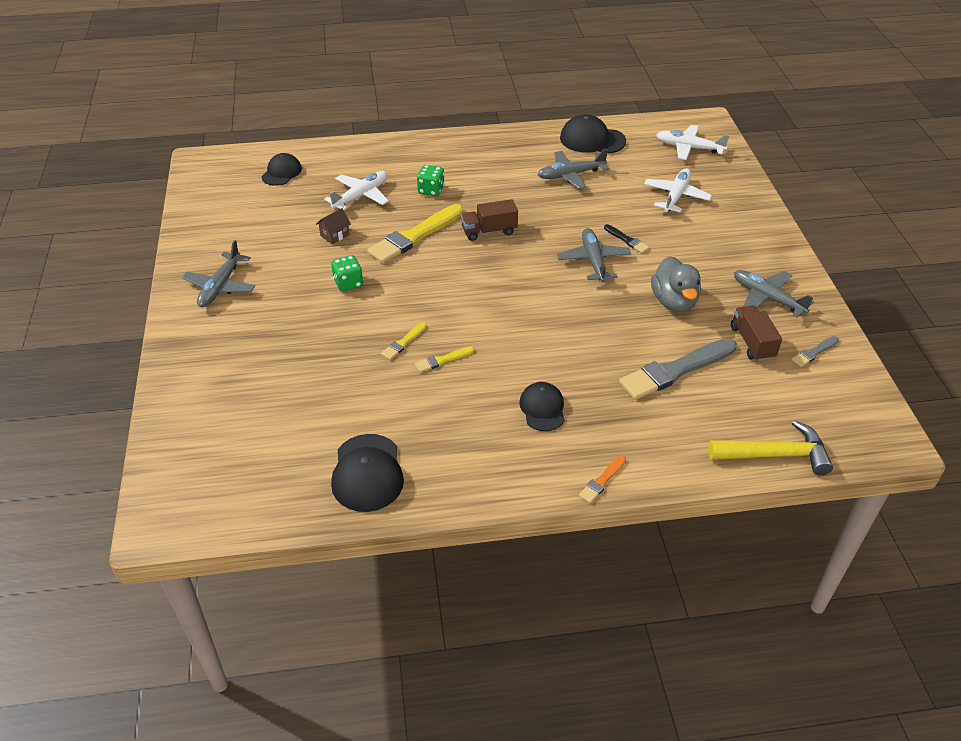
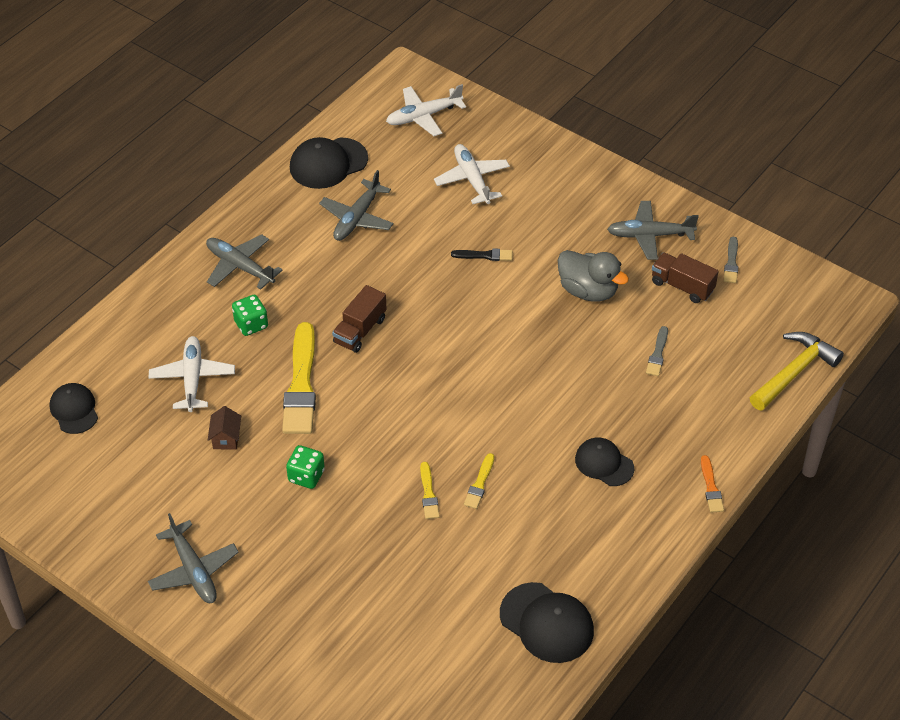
camera: 45 degrees left, 5 degrees up
(593, 261) = (483, 297): grey plane -> grey plane (240, 267)
(675, 370) = (657, 354): grey brush -> grey brush, size x0.47

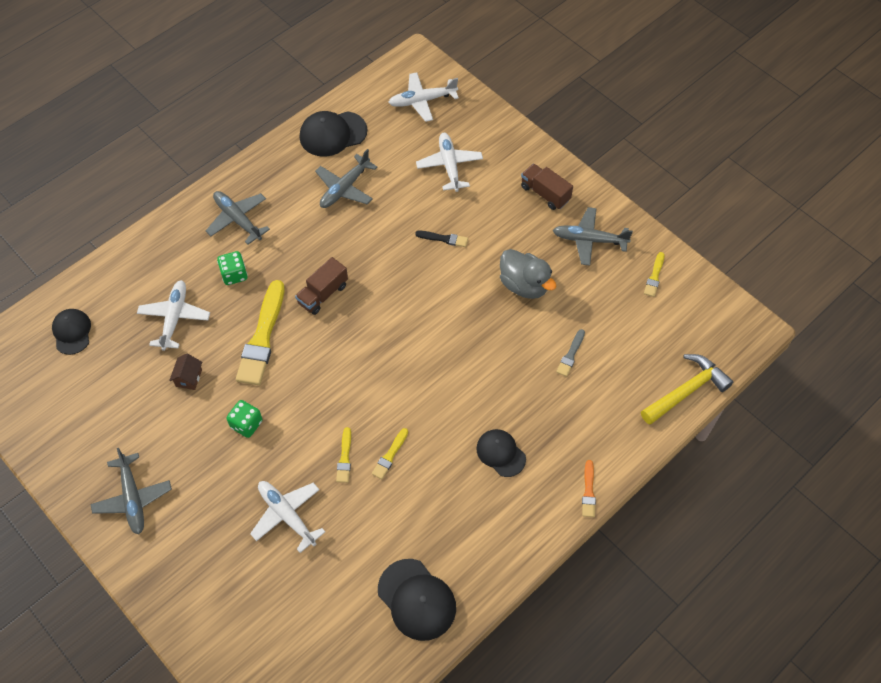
camera: 10 degrees right, 10 degrees up
(378, 561) = (287, 515): none -> white plane
(682, 286) = (606, 293): brown truck -> brown truck (545, 193)
(731, 262) = (654, 276): grey brush -> yellow brush

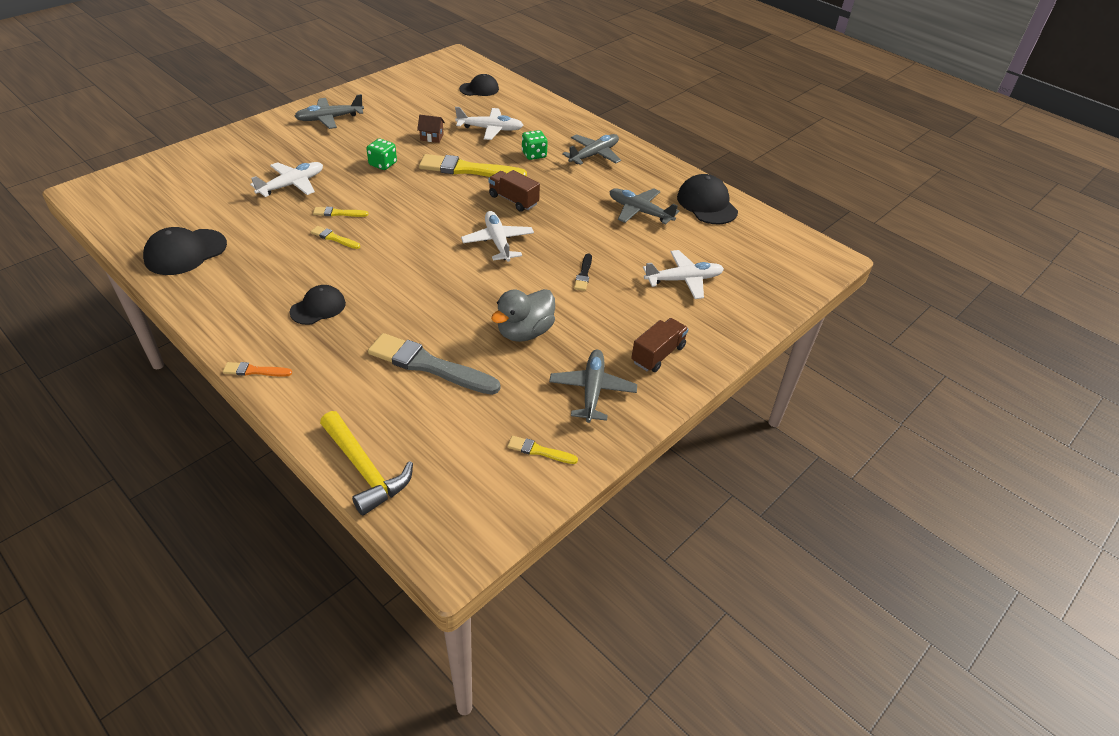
camera: 85 degrees right, 15 degrees down
(422, 101) = (771, 262): white plane -> white plane (498, 242)
(571, 354) = (429, 365): grey brush -> grey brush, size x2.15

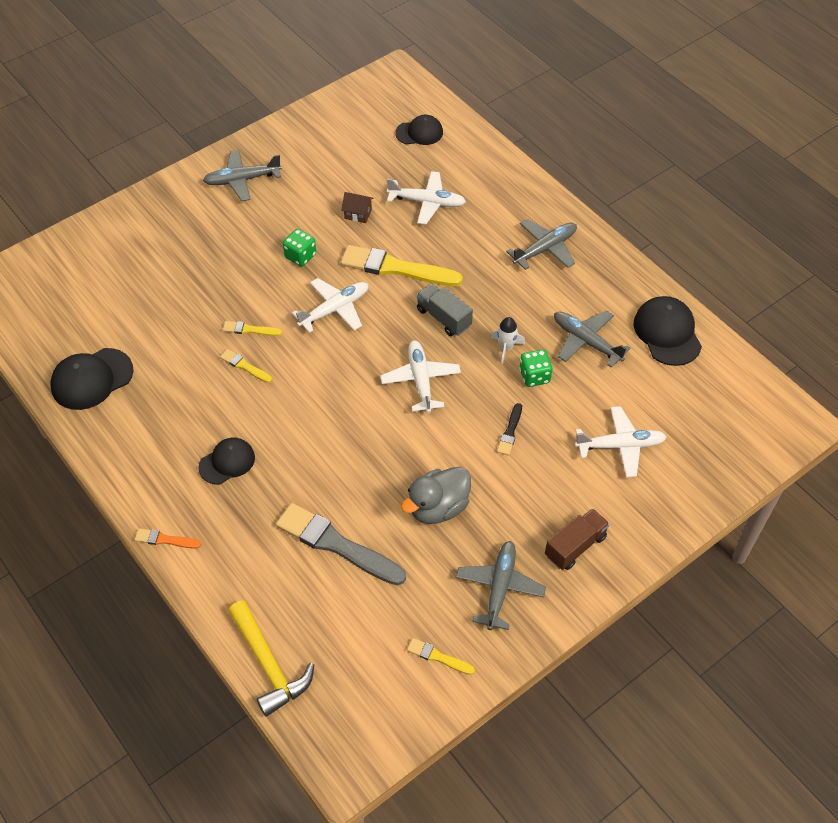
camera: 10 degrees right, 10 degrees up
(291, 185) = (200, 285): white plane -> white plane (334, 310)
(513, 200) = (443, 318): brown truck -> grey truck
(534, 155) = (474, 246): green dice -> green dice (534, 376)
(571, 218) = (506, 348): none -> white rocket

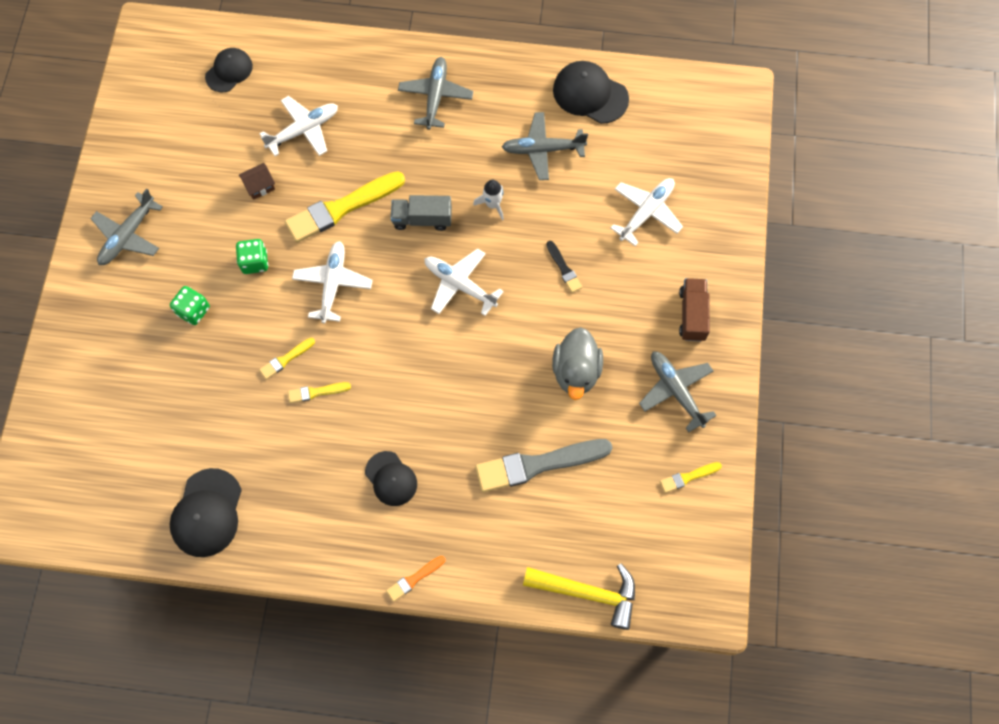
camera: 45 degrees left, 15 degrees up
(227, 462) = (391, 478): black cap -> black cap turned 135 degrees clockwise
(534, 376) = (535, 209): green dice -> green dice (193, 311)

